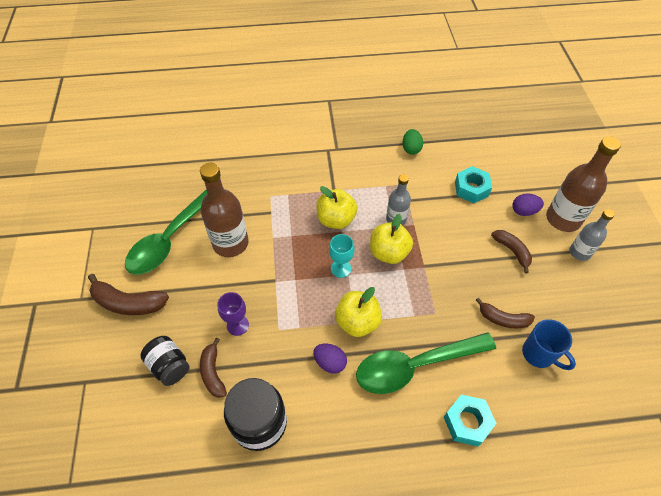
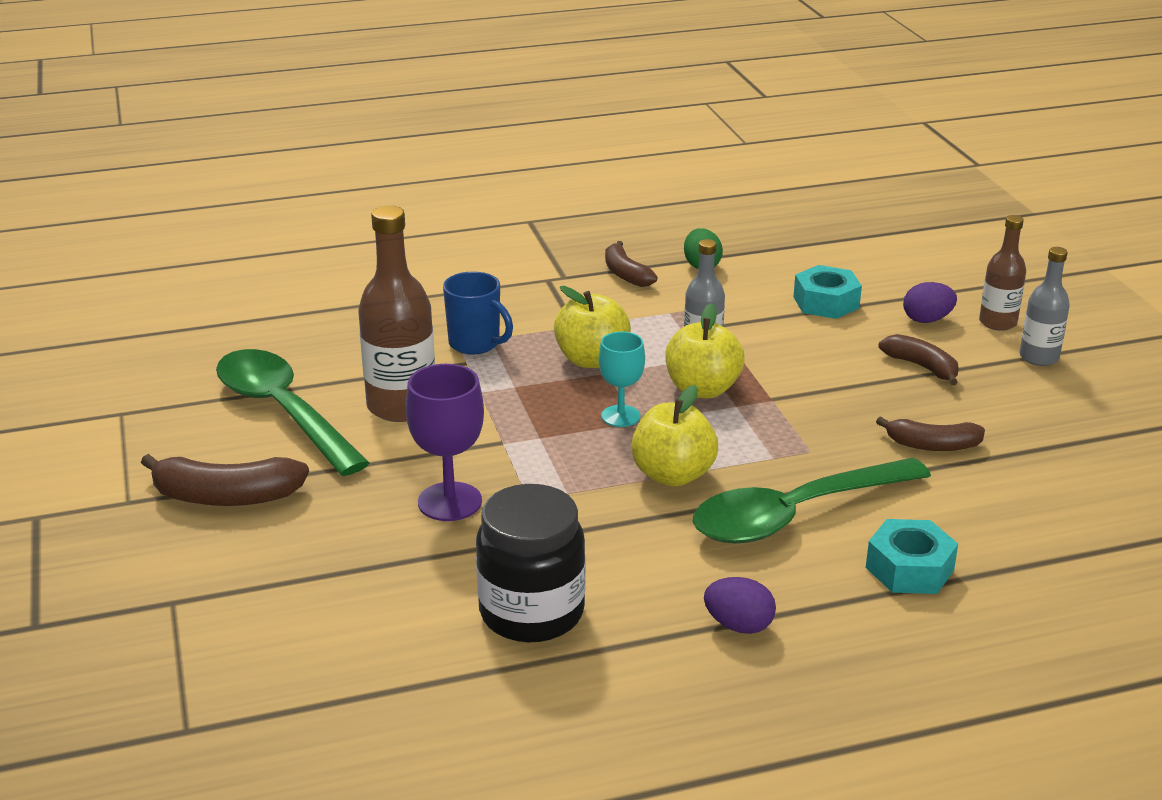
camera: 10 degrees left, 25 degrees down
(169, 366) = (335, 564): black jar -> none
(170, 239) = (282, 411): green spoon -> green spoon turned 120 degrees clockwise
(213, 372) = (422, 563): brown banana -> brown banana (625, 274)
(237, 325) = (450, 502): purple goblet -> purple goblet, size x1.51
(330, 362) = (639, 527): purple egg -> purple egg (738, 625)
(539, 354) = (1008, 478): blue mug -> blue mug (475, 344)
(563, 219) = (997, 322): brown bottle -> brown bottle, size x0.59

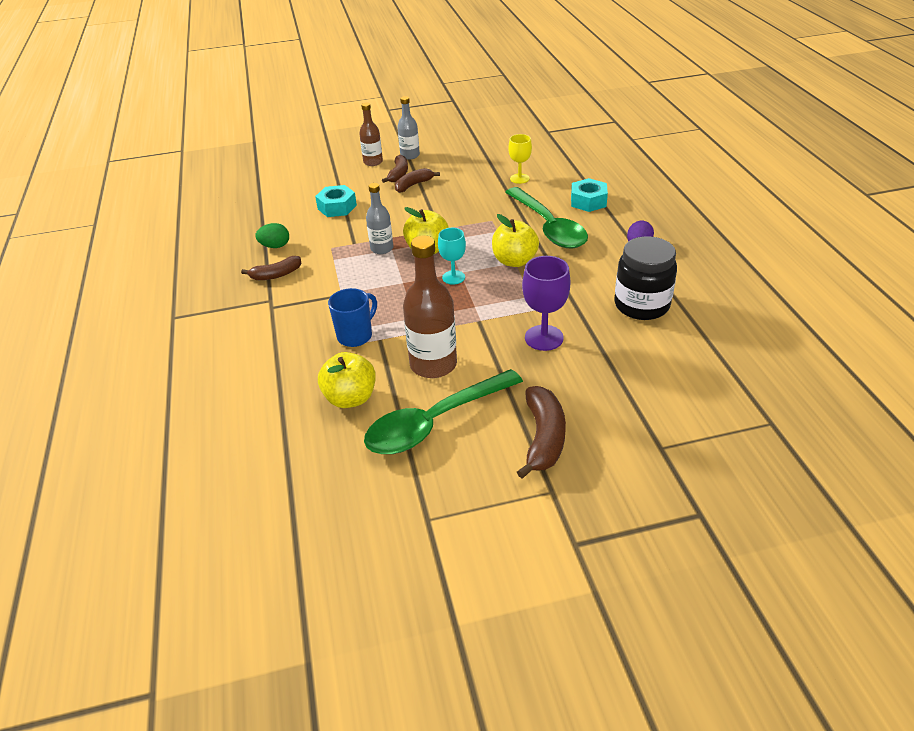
camera: 85 degrees left, 10 degrees up
(592, 360) = (386, 288): yellow apple -> yellow apple (350, 398)
(927, 320) = (365, 180): purple egg -> none
(932, 445) = (488, 188): brown banana -> brown banana (398, 174)
(984, 483) = (519, 178): none -> yellow goblet

